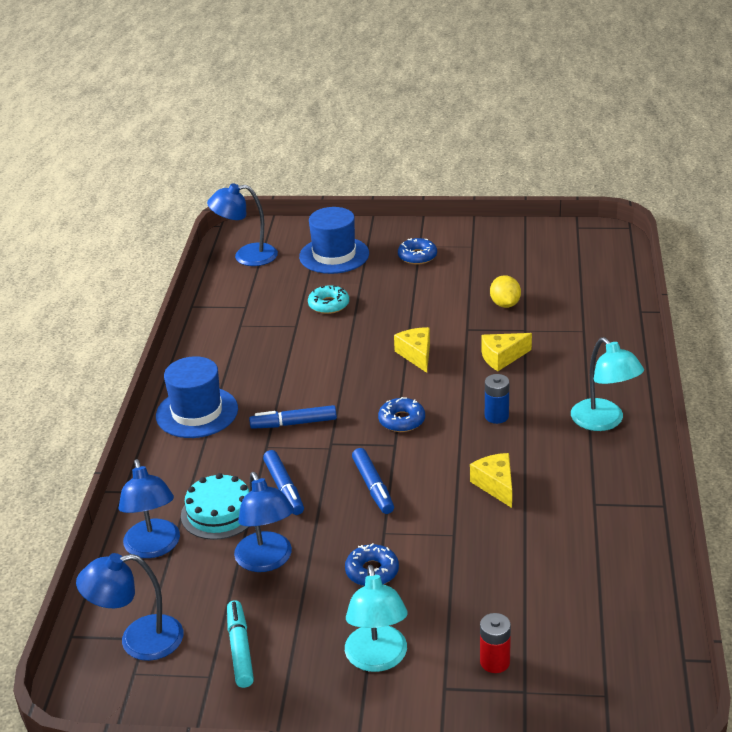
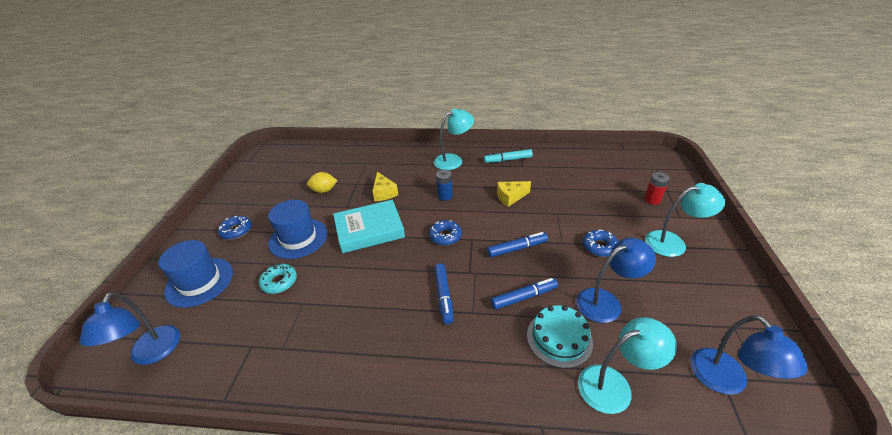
camera: 90 degrees left, 5 degrees up
(154, 548) = (614, 385): blue lamp -> turquoise lamp
(197, 412) = (420, 372): blue hat -> blue hat (298, 238)
(240, 649) = (699, 311): turquoise marker -> turquoise marker (508, 160)
(416, 355) = (369, 230): yellow cheese -> turquoise book

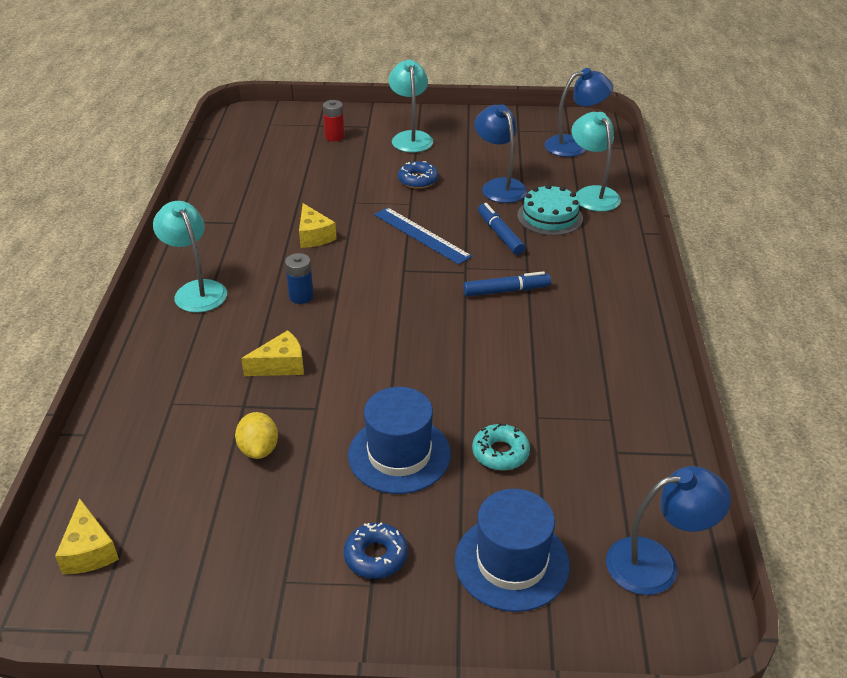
camera: 95 degrees left, 0 degrees up
(288, 155) = (89, 551): none -> yellow cheese
(369, 230) = (381, 370): turquoise book -> none
(445, 236) = (397, 293): blue donut -> none
(508, 160) = (213, 234): turquoise marker -> none
(517, 248) = (421, 235): blue marker -> blue ruler

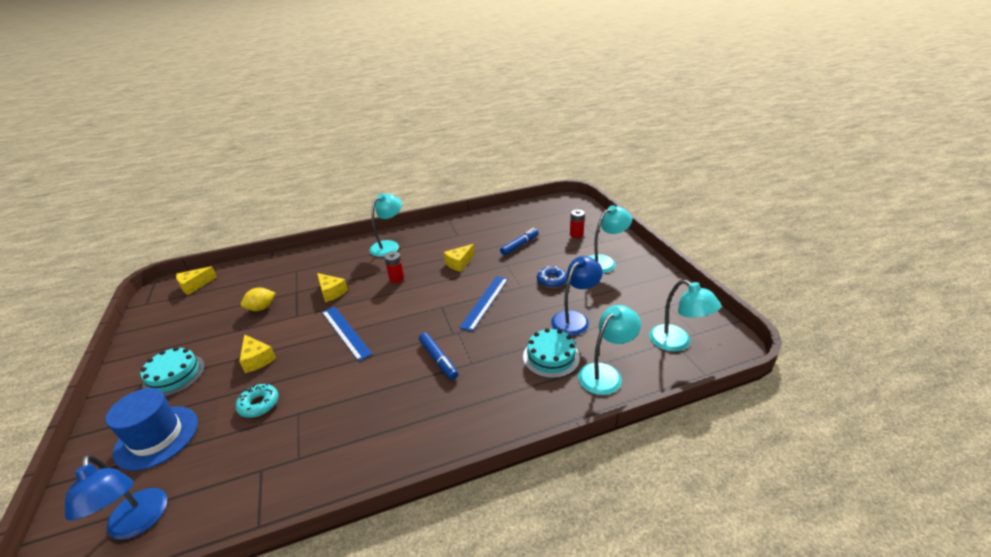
camera: 70 degrees right, 5 degrees down
(301, 296) = (396, 278): blue battery -> red battery
(376, 556) = (174, 375): blue donut -> turquoise cake
(397, 360) = (345, 332): none -> blue ruler
(399, 454) = (257, 359): blue hat -> yellow cheese
(500, 234) = (509, 337): blue marker -> blue marker (520, 245)
(574, 145) = (677, 342): blue lamp -> turquoise lamp

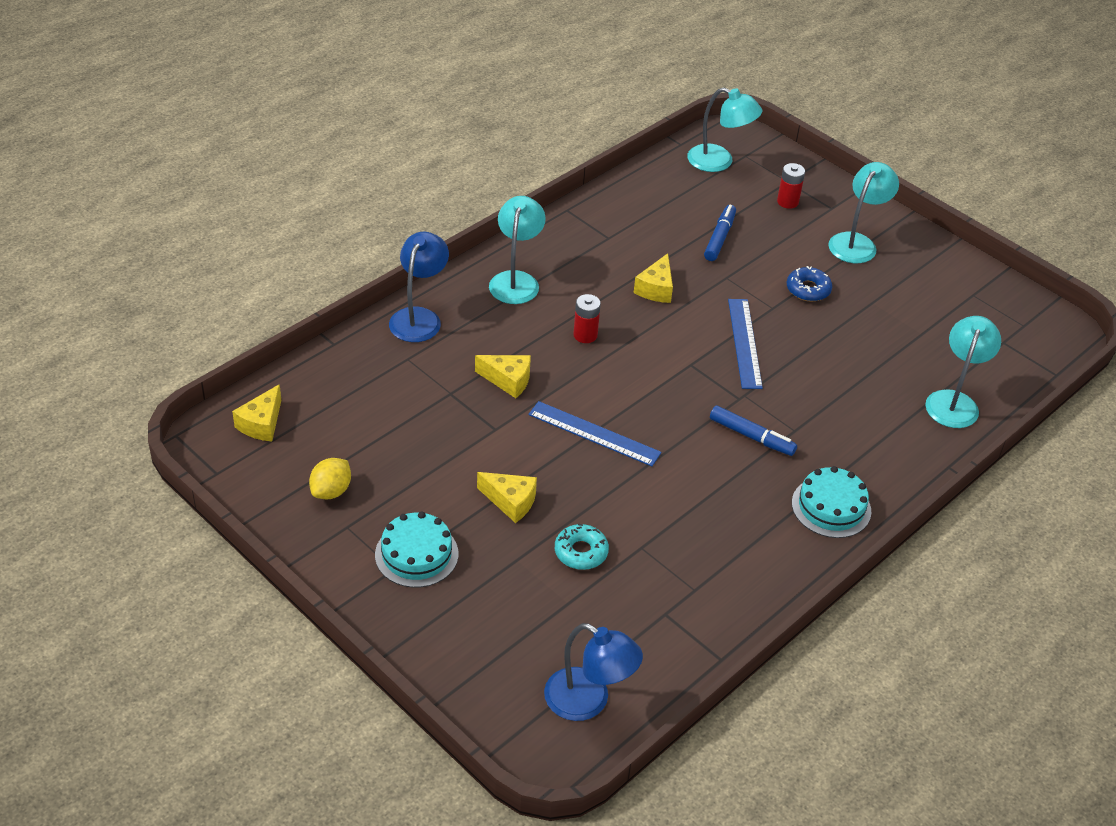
camera: 30 degrees left, 10 degrees up
(157, 437) = (494, 624): blue hat -> none
(261, 308) = (426, 431): yellow lemon -> yellow lemon (331, 491)
(551, 357) = (881, 397): turquoise cake -> turquoise cake (831, 507)
(574, 319) = (875, 340): blue lamp -> blue lamp (419, 317)
(677, 342) = (1008, 343): turquoise lamp -> turquoise lamp (719, 162)

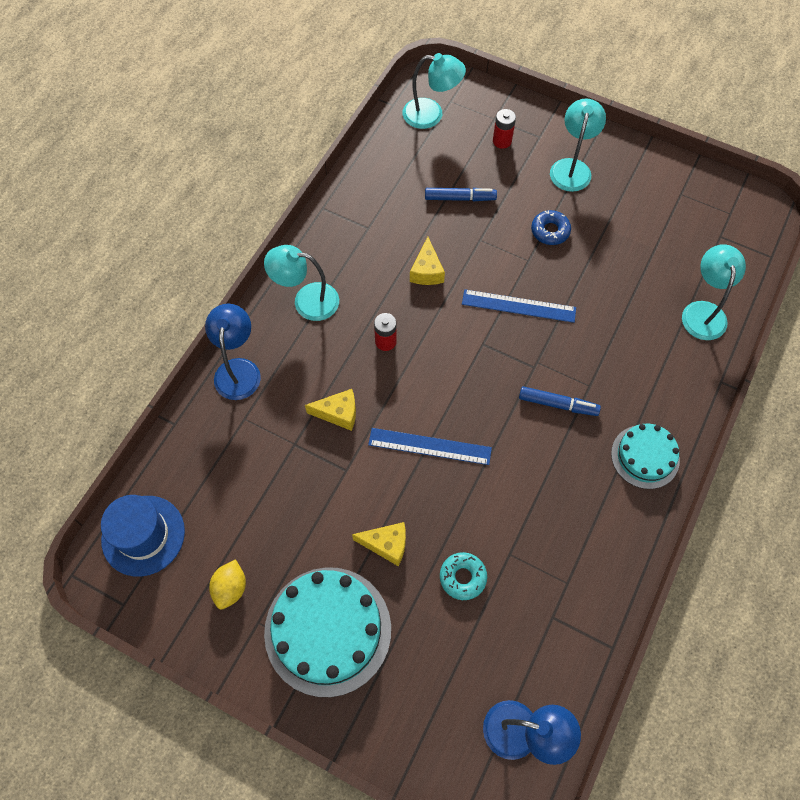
camera: 15 degrees left, 20 degrees up
(262, 424) = (143, 535): yellow cheese -> blue hat
(416, 554) = (328, 630): turquoise cake -> turquoise cake, size x1.71
(516, 280) = (306, 300): turquoise lamp -> turquoise lamp turned 75 degrees counterclockwise
(719, 238) = (460, 198): blue marker -> blue marker turned 90 degrees clockwise
(744, 343) = (518, 306): blue ruler -> blue ruler turned 60 degrees counterclockwise

